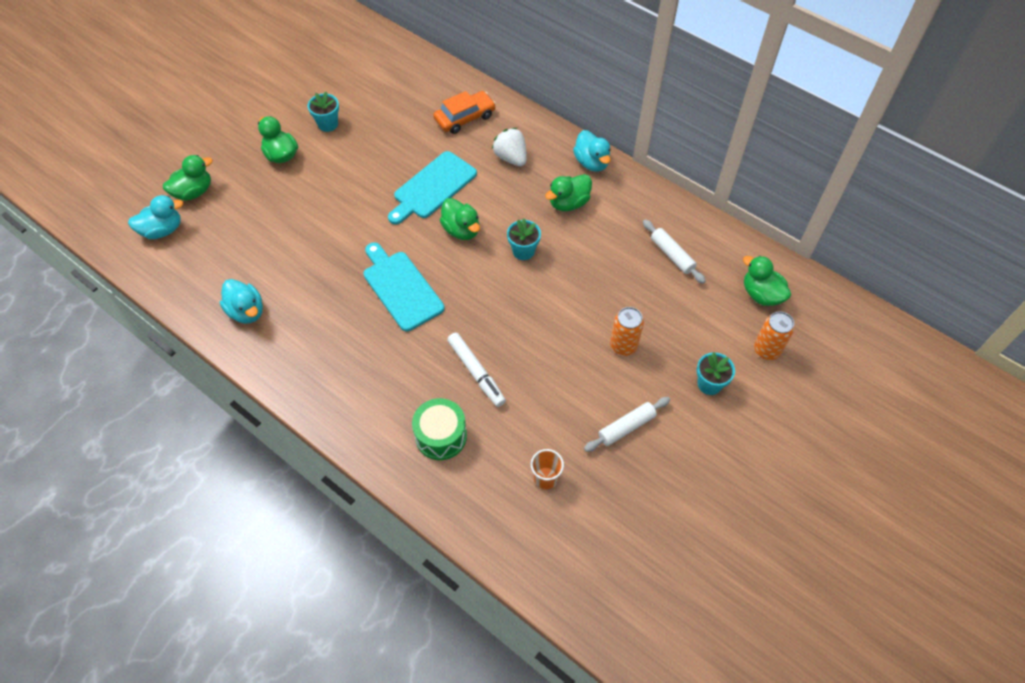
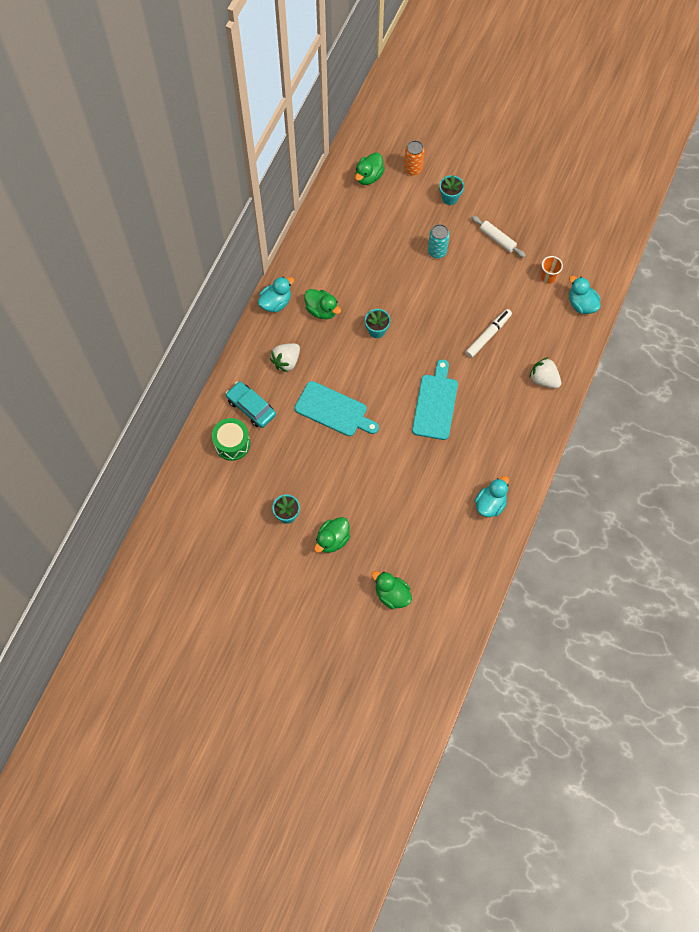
camera: 105 degrees left, 10 degrees up
(162, 230) = (437, 601): turquoise duck -> turquoise duck (581, 304)
(387, 422) = (543, 379): none -> white strawberry
(401, 288) = (435, 404): turquoise cutting board -> turquoise cutting board turned 150 degrees clockwise
(441, 436) = (541, 344): green drum -> green drum (232, 443)
(461, 230) = (370, 378): green duck -> none
(465, 118) = (251, 407): orange car -> turquoise car
(623, 345) = (437, 251): orange can -> turquoise can
(672, 255) = (351, 234): white rolling pin -> none

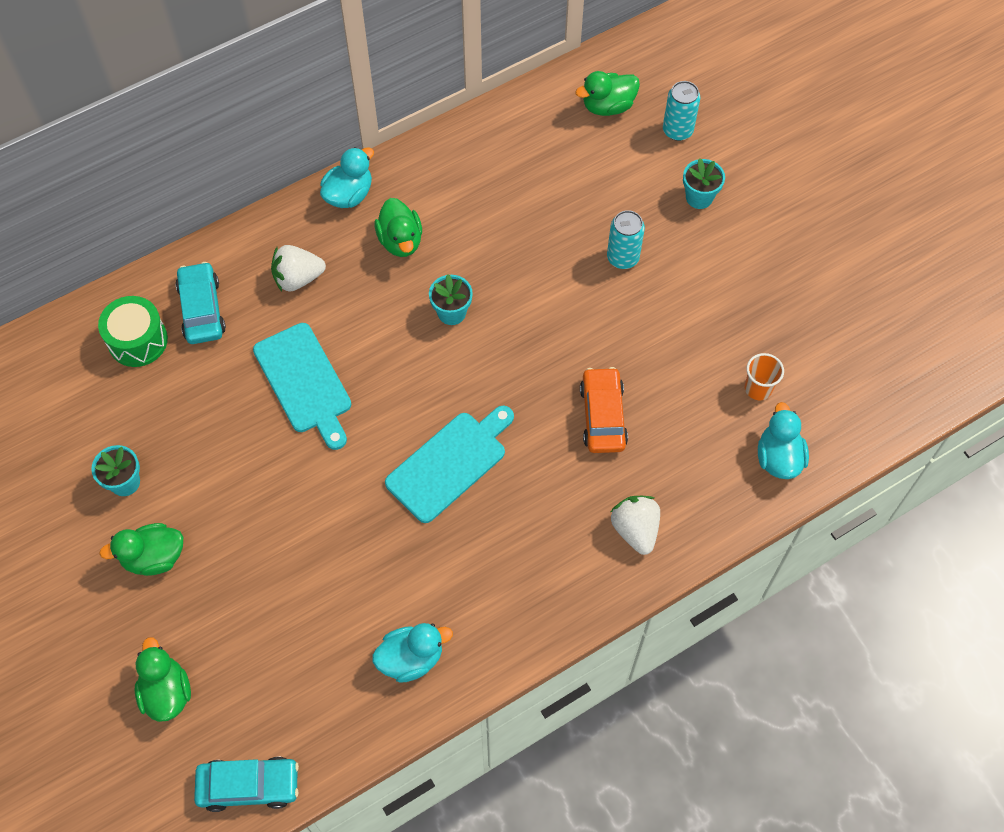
camera: 35 degrees right, 5 degrees down
(276, 302) = (349, 195): turquoise duck -> turquoise duck turned 45 degrees counterclockwise
(413, 169) = (677, 130): orange can -> turquoise can
(464, 608) = (249, 786): none -> turquoise car
(488, 335) = (603, 416): white marker -> orange car
(497, 239) = (723, 292): white rolling pin -> none

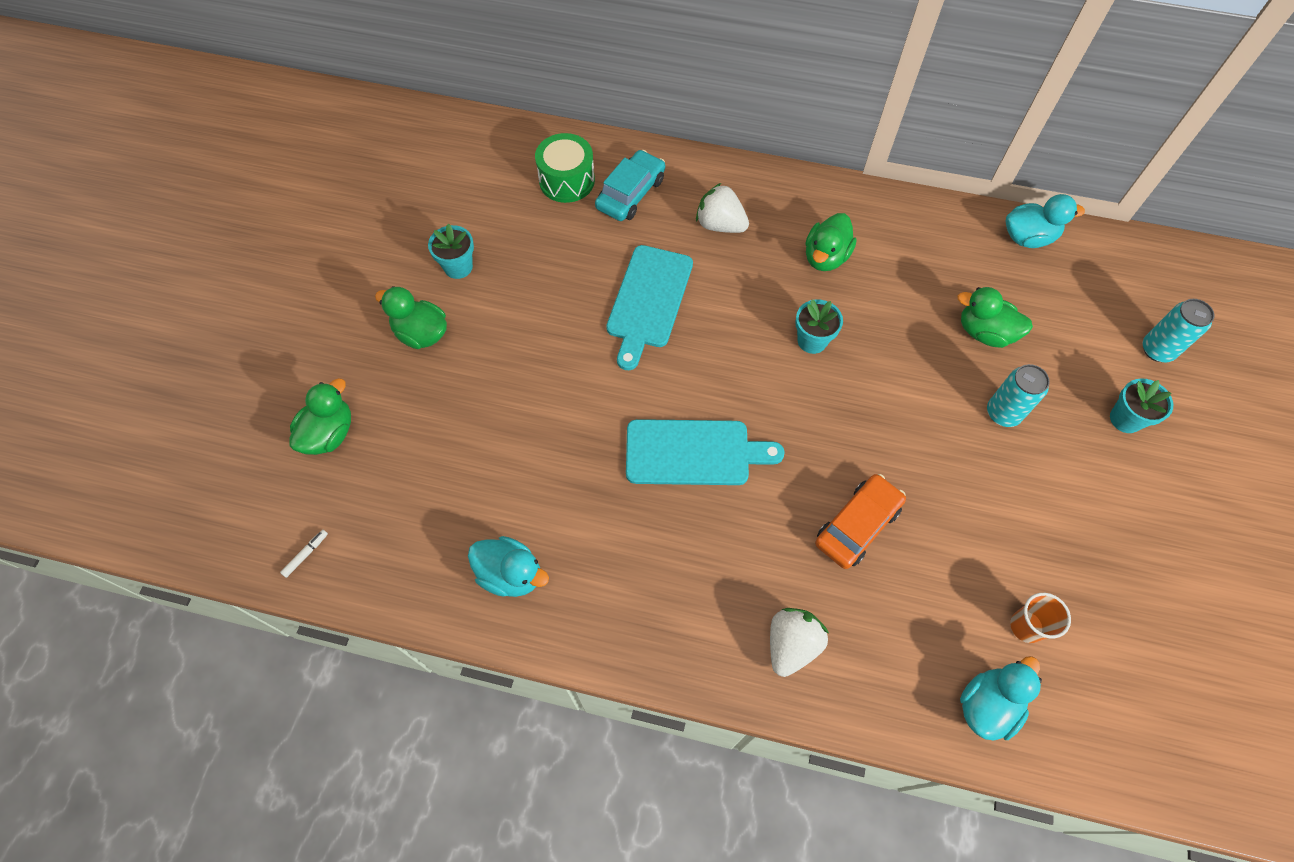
camera: 45 degrees right, 0 degrees up
(249, 786) = (306, 554): turquoise car -> white marker
(349, 195) = (819, 195): turquoise duck -> turquoise duck (1028, 237)
(608, 106) = (1108, 284): green duck -> green duck (984, 332)

